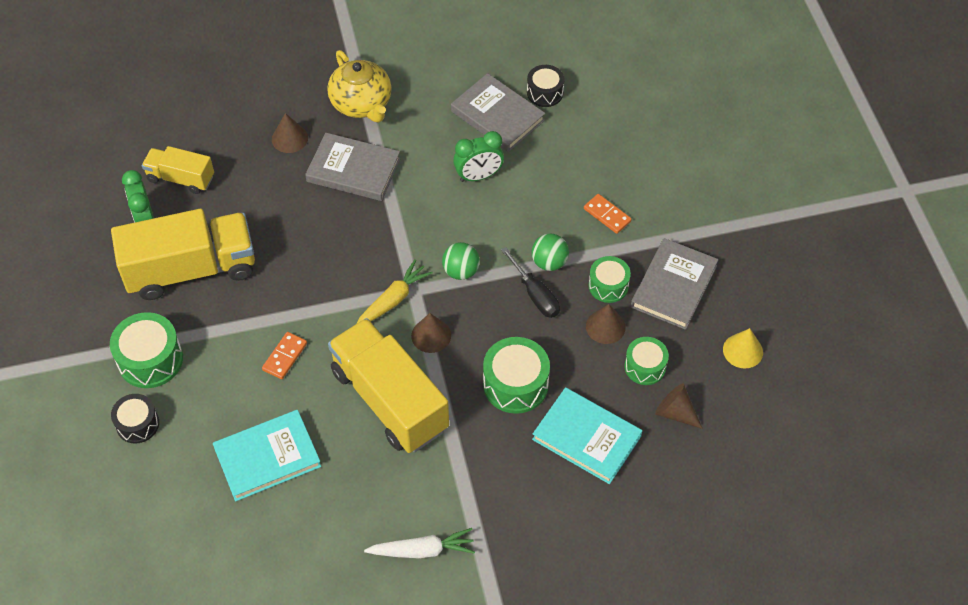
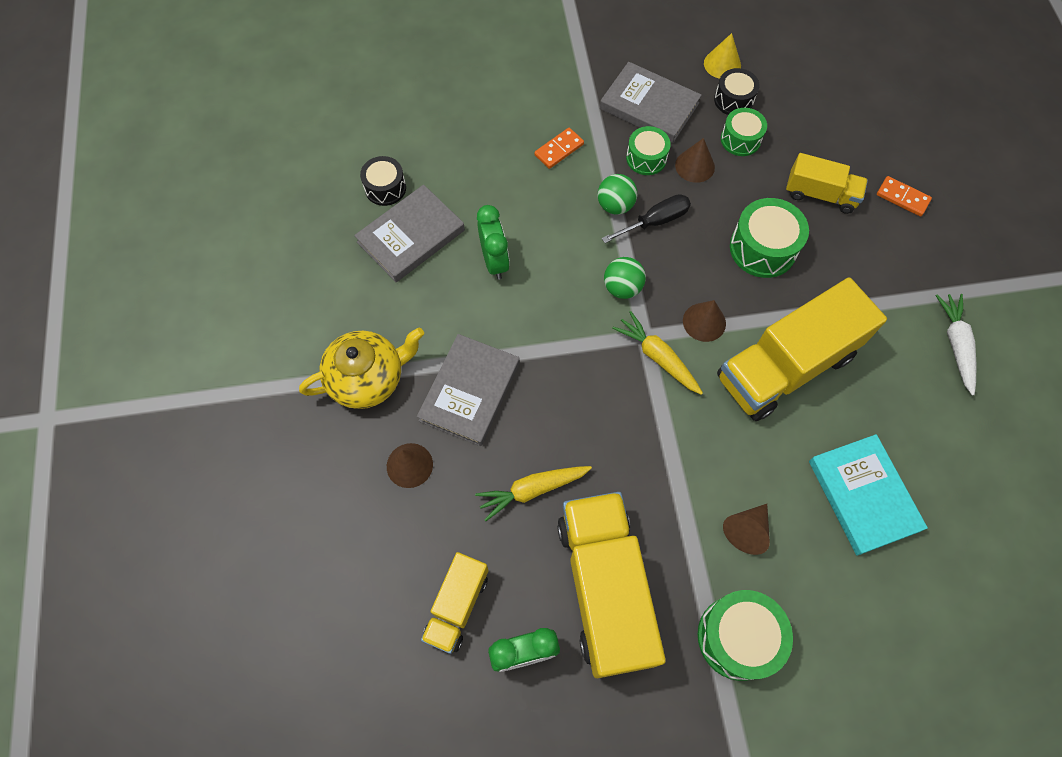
camera: 85 degrees left, 10 degrees up
(137, 424) = (829, 650): black drum -> black drum (733, 100)
(270, 218) = (532, 490): none -> yellow carrot
(284, 356) = (732, 475): orange domino -> orange domino (902, 198)
(586, 437) = (820, 194): turquoise book -> yellow truck
(675, 412) = (789, 122): brown cone -> brown cone (746, 530)

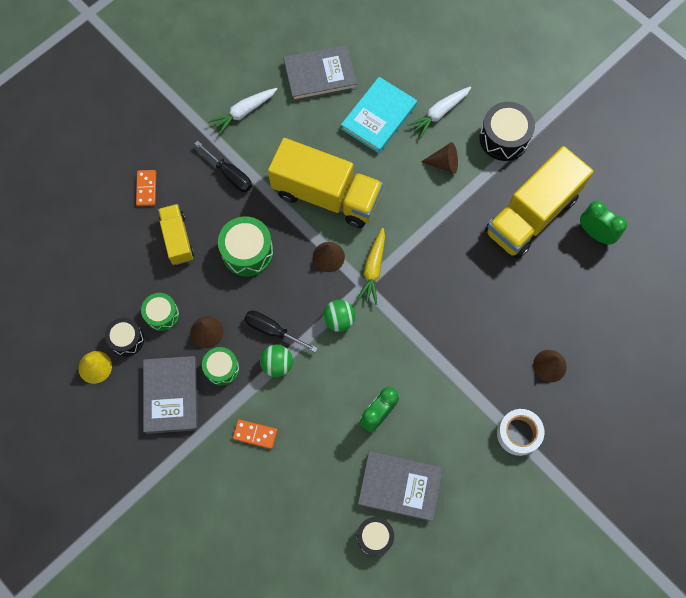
camera: 125 degrees left, 5 degrees up
(368, 378) = (518, 433): yellow teapot -> white tape
(457, 606) = (601, 282): yellow truck -> none
(470, 391) = (479, 364): grey book -> grey book (320, 75)
(532, 490) = (509, 286): yellow carrot -> none
(738, 637) = (504, 138): green drum -> black drum
(826, 577) = (439, 113): none -> white carrot
(874, 284) = (230, 174): none -> black screwdriver

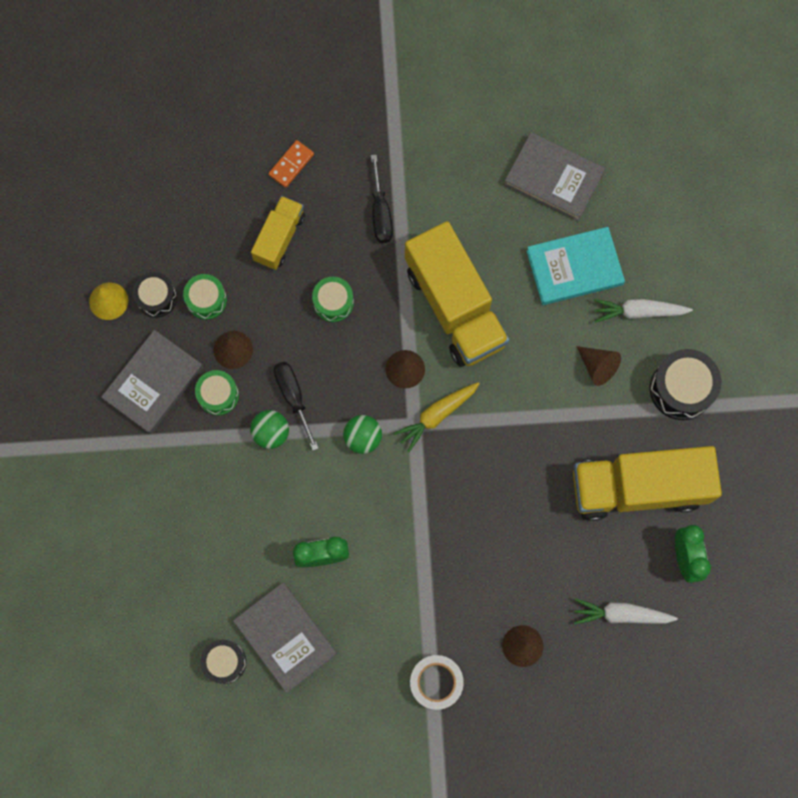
camera: 40 degrees right, 5 degrees up
(244, 112) = (446, 159): white carrot -> white carrot (621, 614)
(247, 252) = (333, 302): green drum -> green drum, size x0.64
(255, 434) = (197, 481): orange domino -> none

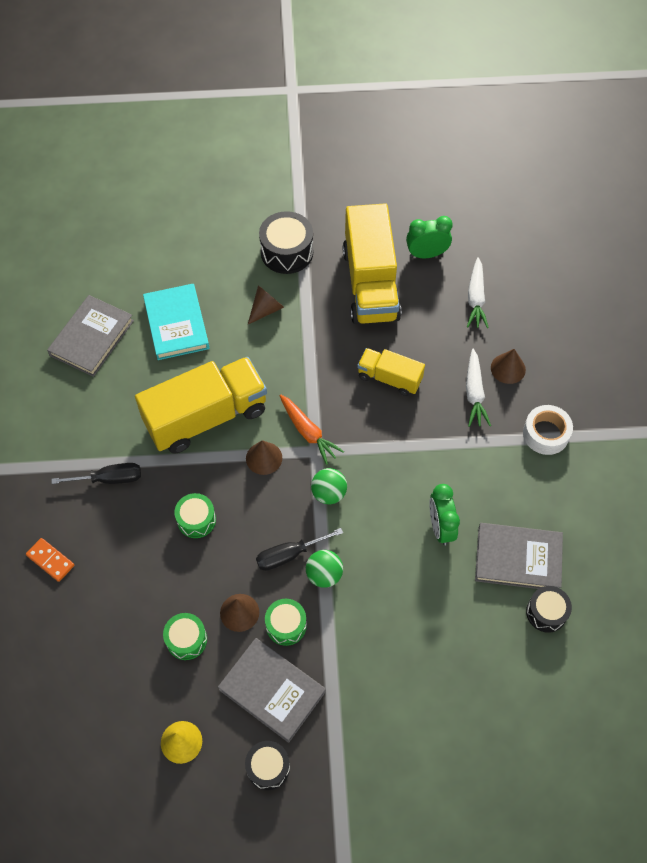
camera: 90 degrees left, 15 degrees down
(156, 298) = (181, 690): black drum -> black drum (268, 767)
(279, 238) = (126, 570): yellow truck -> yellow truck (389, 378)
(285, 637) = (518, 558): grey book -> grey book turned 45 degrees clockwise
(437, 415) = (308, 432): yellow carrot -> orange carrot
(639, 312) = (219, 279): white carrot -> white carrot (474, 393)

